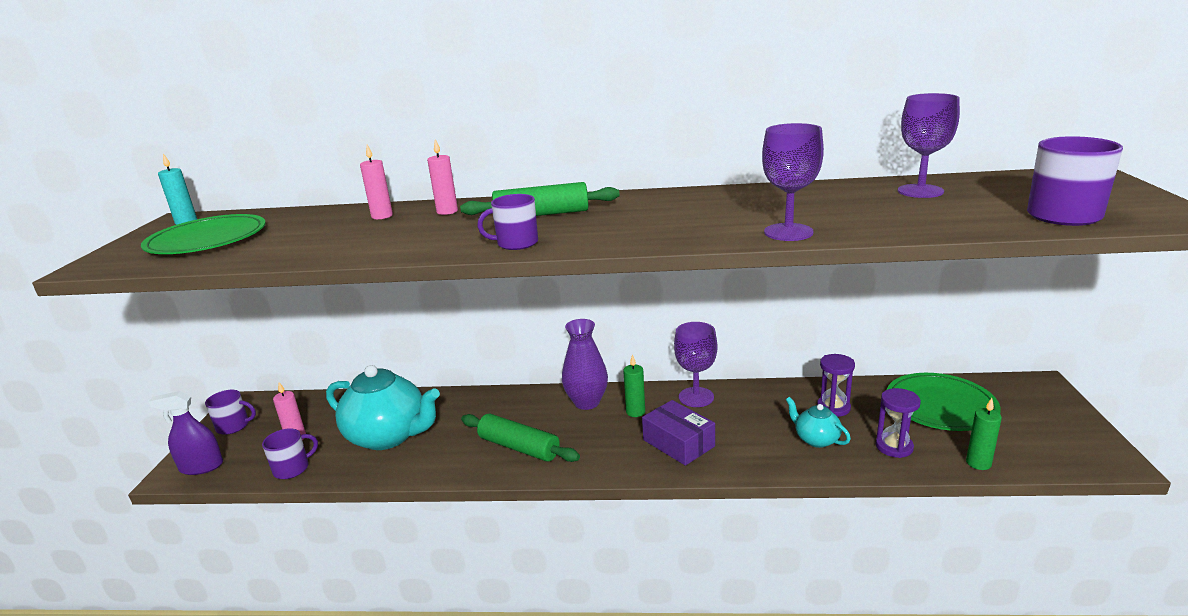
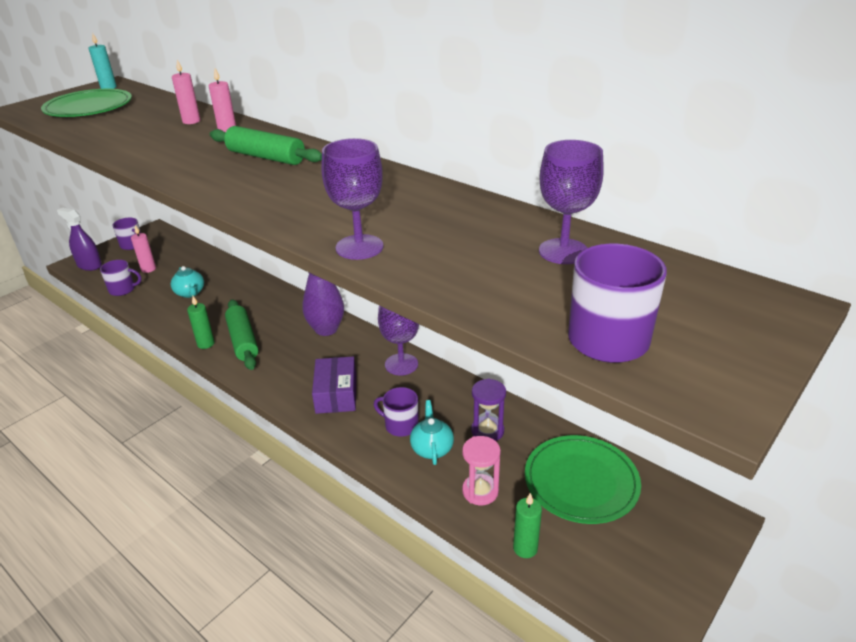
camera: 35 degrees right, 10 degrees up
(388, 436) = (190, 293): turquoise teapot -> turquoise teapot, size x0.48
(516, 243) = (198, 178): purple mug -> purple mug (400, 425)
(635, 412) = (345, 354): green candle -> green candle (206, 344)
(894, 447) = (480, 491): purple hourglass -> pink hourglass

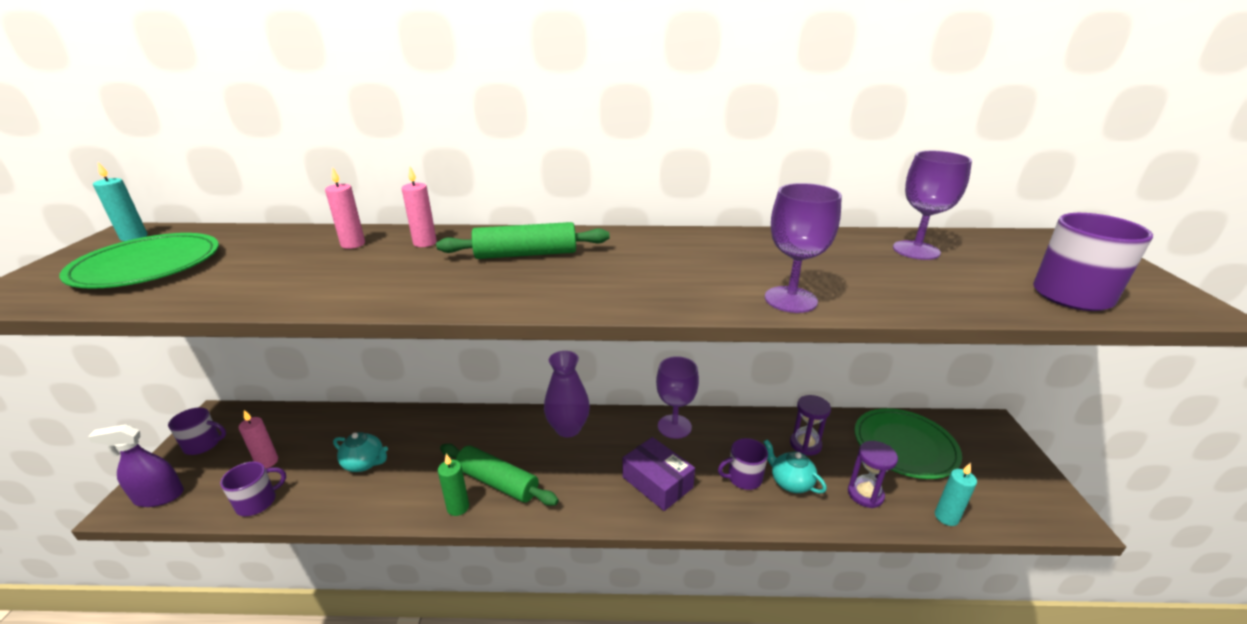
camera: 40 degrees left, 5 degrees down
(480, 491) = (865, 494): pink hourglass -> purple hourglass
(525, 548) = (946, 517): green candle -> turquoise candle

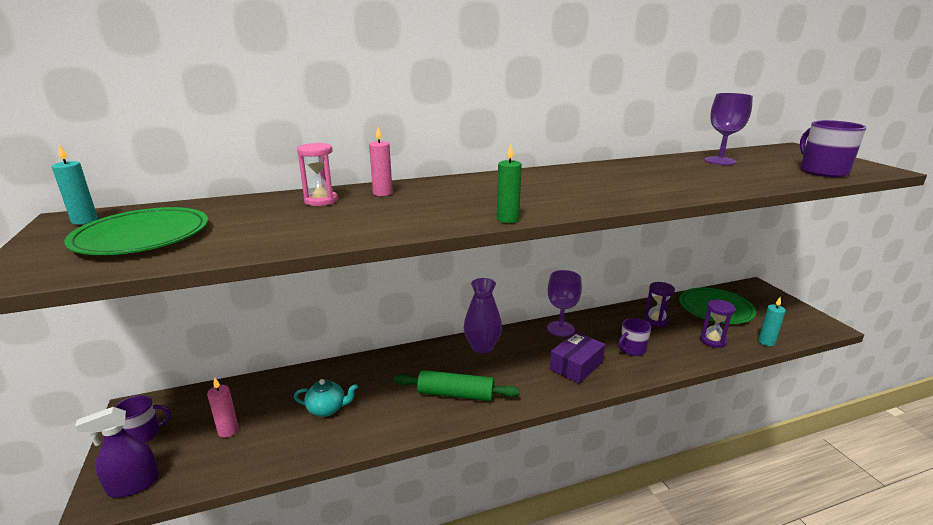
camera: 20 degrees left, 5 degrees down
(257, 502) = (247, 461): purple mug -> none
(353, 244) = (321, 201): pink candle -> pink hourglass
(458, 507) = (437, 418): green candle -> green candle (507, 219)
(526, 254) = (475, 190): green rolling pin -> none
(657, 482) = (576, 365): purple box -> purple box turned 75 degrees counterclockwise
(790, 299) = (684, 192): purple goblet -> none
(790, 482) = (663, 345): turquoise teapot -> none

